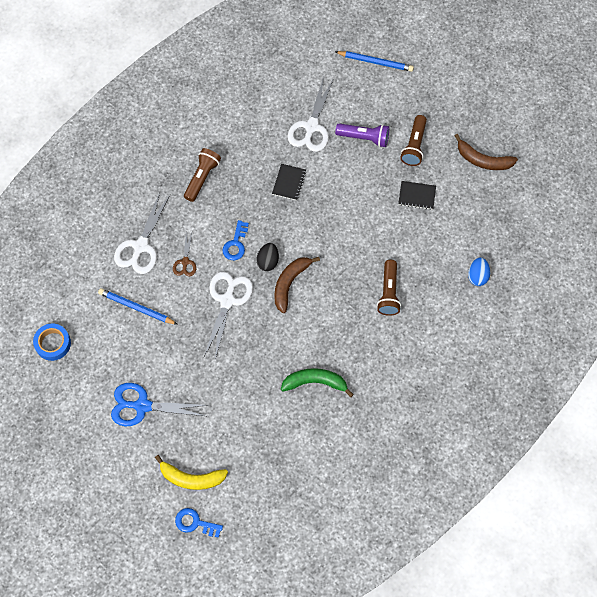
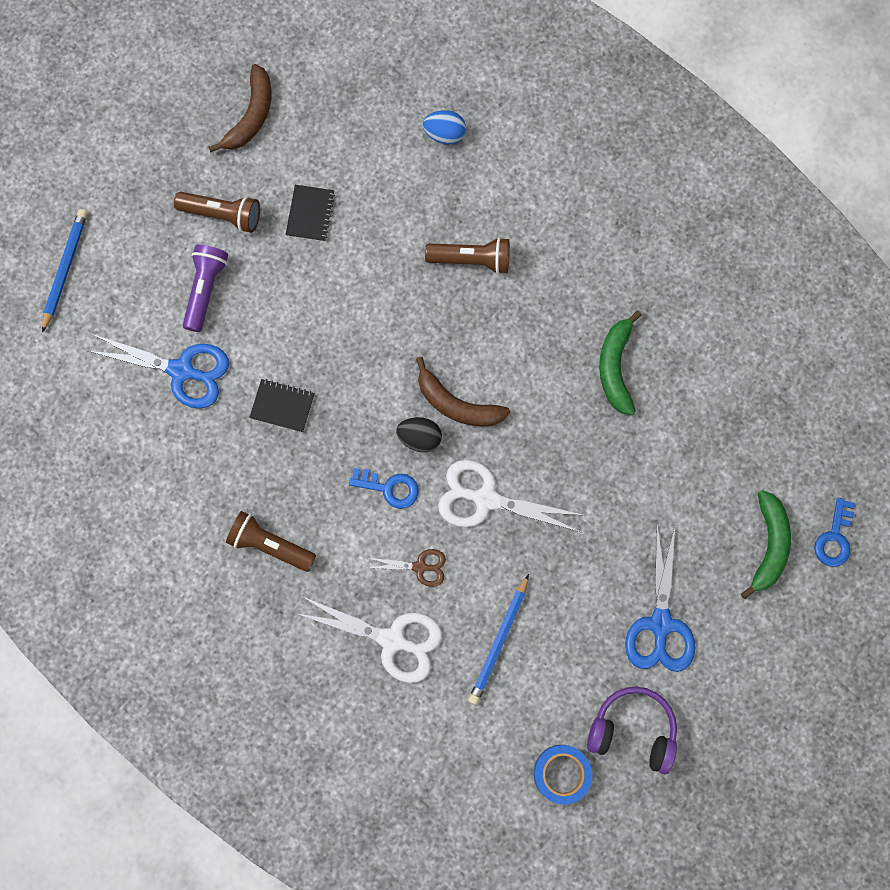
camera: 90 degrees left, 10 degrees up
(76, 387) = (633, 730): none -> purple headphones
(191, 478) = (769, 545): yellow banana -> green banana
(311, 127) = (182, 371): white scissors -> blue scissors

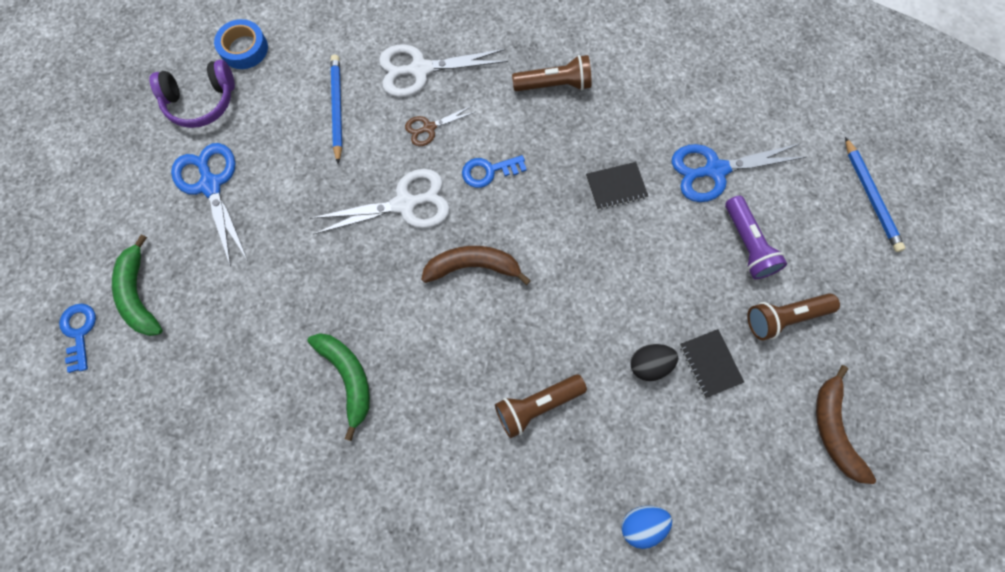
camera: 150 degrees right, 5 degrees down
(419, 438) = (488, 222): black egg -> black egg (649, 364)

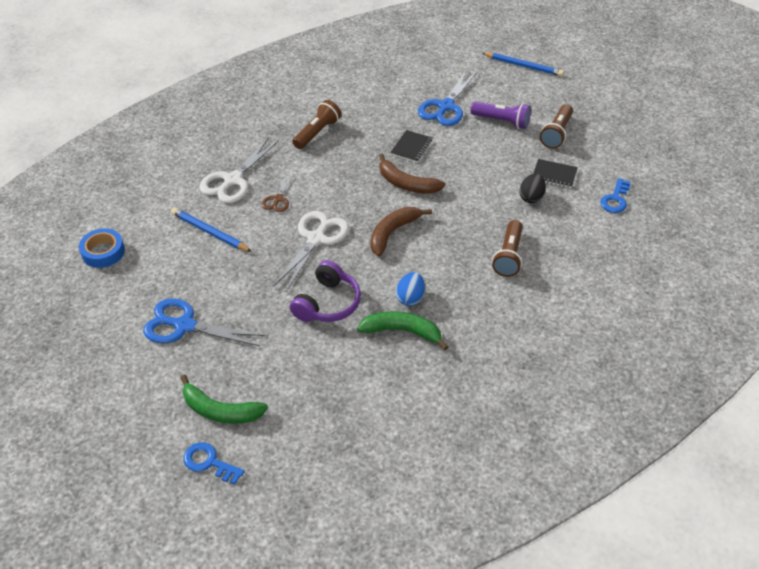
camera: 50 degrees left, 25 degrees down
(201, 102) = (113, 296): purple headphones -> purple headphones (327, 303)
(489, 171) = (339, 191): blue key -> blue key (615, 199)
(642, 524) = (619, 254): blue egg -> blue egg (410, 298)
(833, 429) = (633, 154): brown banana -> brown banana (406, 184)

